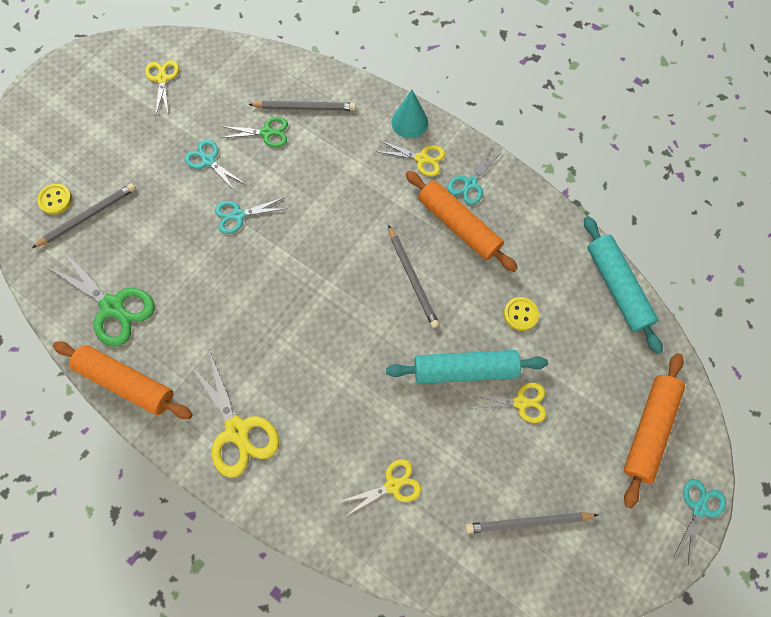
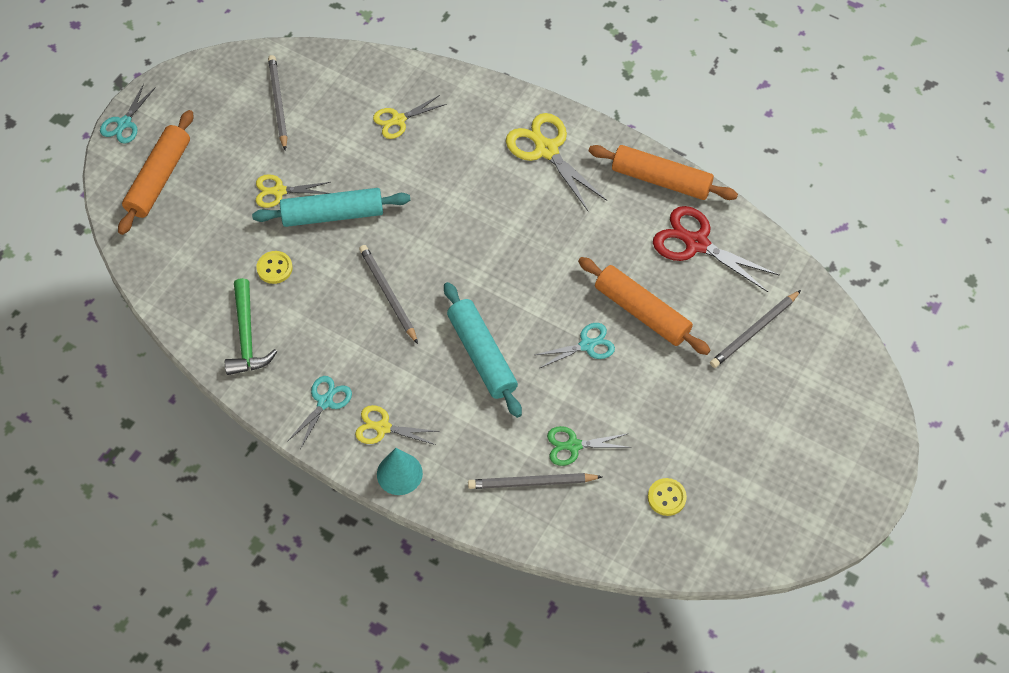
camera: 175 degrees right, 10 degrees down
(55, 199) = (797, 346): yellow button -> yellow button (666, 497)
(113, 306) = (696, 243): green scissors -> red scissors
(162, 79) = (720, 508): yellow scissors -> none
(208, 161) = (635, 405): turquoise scissors -> none
(458, 226) = (339, 353): orange rolling pin -> orange rolling pin (642, 312)
(528, 522) = (278, 103): grey pencil -> grey pencil turned 90 degrees counterclockwise
(542, 247) = (247, 337): none -> green hammer
(617, 287) = (170, 302): turquoise rolling pin -> turquoise rolling pin (481, 355)

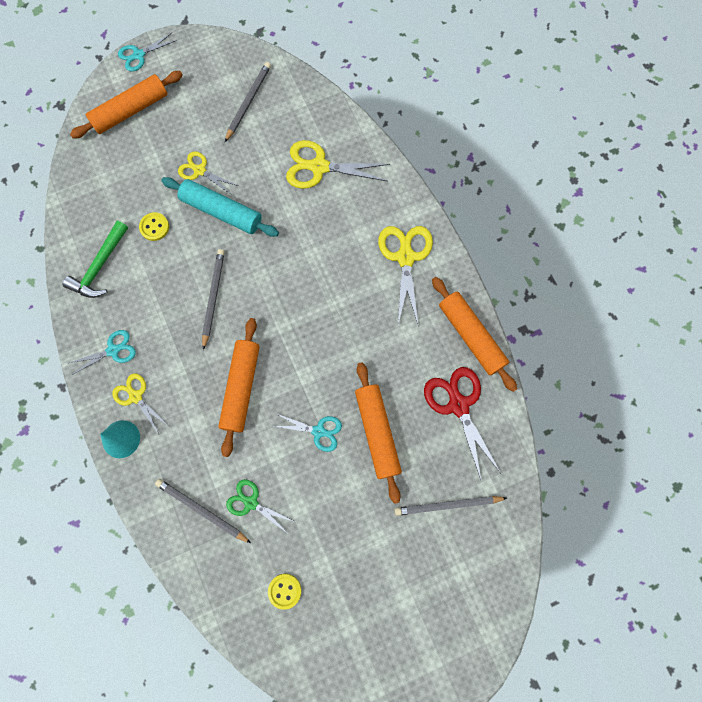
camera: 35 degrees right, 15 degrees up
(398, 120) = (319, 167): yellow scissors -> yellow scissors, size x1.65
(481, 355) = (241, 388): turquoise rolling pin -> orange rolling pin

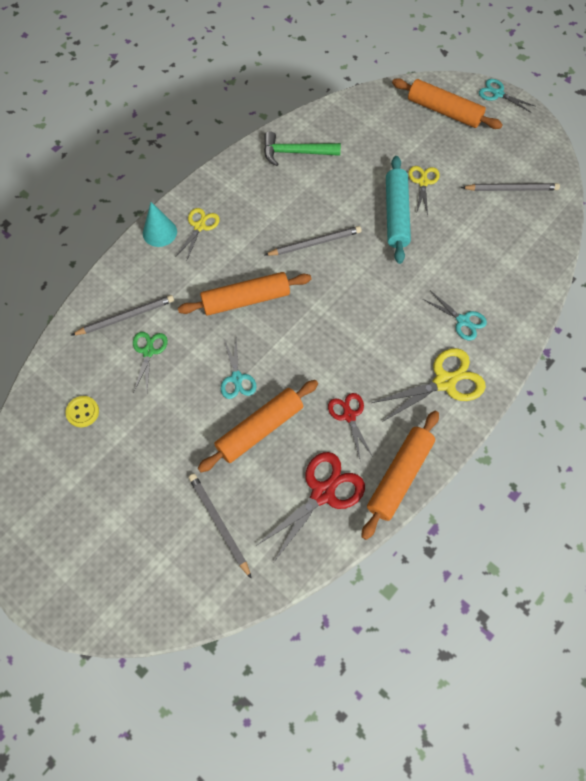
camera: 65 degrees right, 10 degrees down
(113, 350) = (230, 193): turquoise scissors -> turquoise scissors (462, 320)
(154, 227) = (352, 173): yellow button -> none
(201, 510) = (126, 317): grey pencil -> grey pencil turned 60 degrees clockwise
(319, 167) = (487, 271): yellow scissors -> none
(400, 350) = (349, 416): none -> red scissors

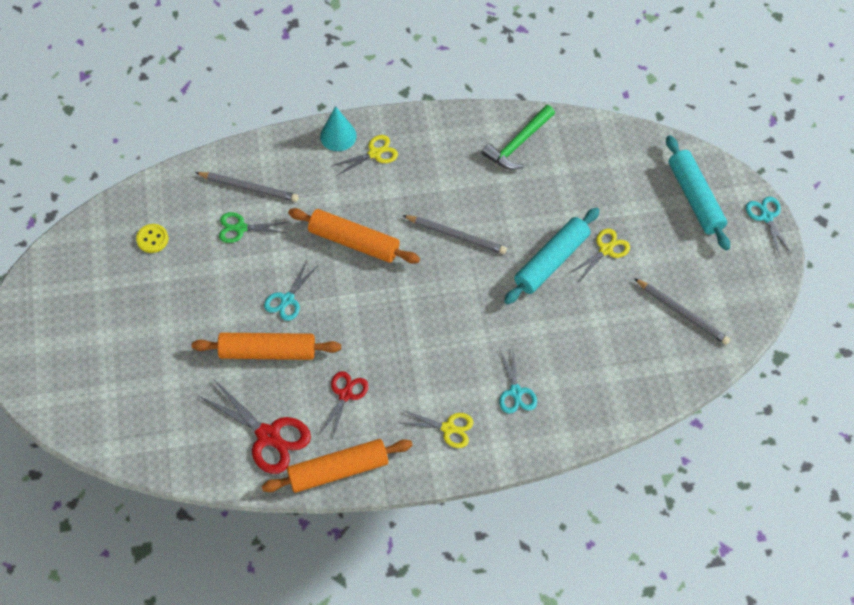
camera: 40 degrees right, 5 degrees down
(148, 351) = (241, 228): green scissors -> green scissors turned 135 degrees counterclockwise
(219, 523) = (173, 397): grey pencil -> none
(295, 152) = (518, 144): green hammer -> green hammer turned 90 degrees counterclockwise
(322, 493) = (268, 436): red scissors -> red scissors turned 45 degrees clockwise
(444, 111) = (695, 198): orange rolling pin -> turquoise rolling pin
(444, 382) = (448, 428): yellow scissors -> yellow scissors, size x0.61

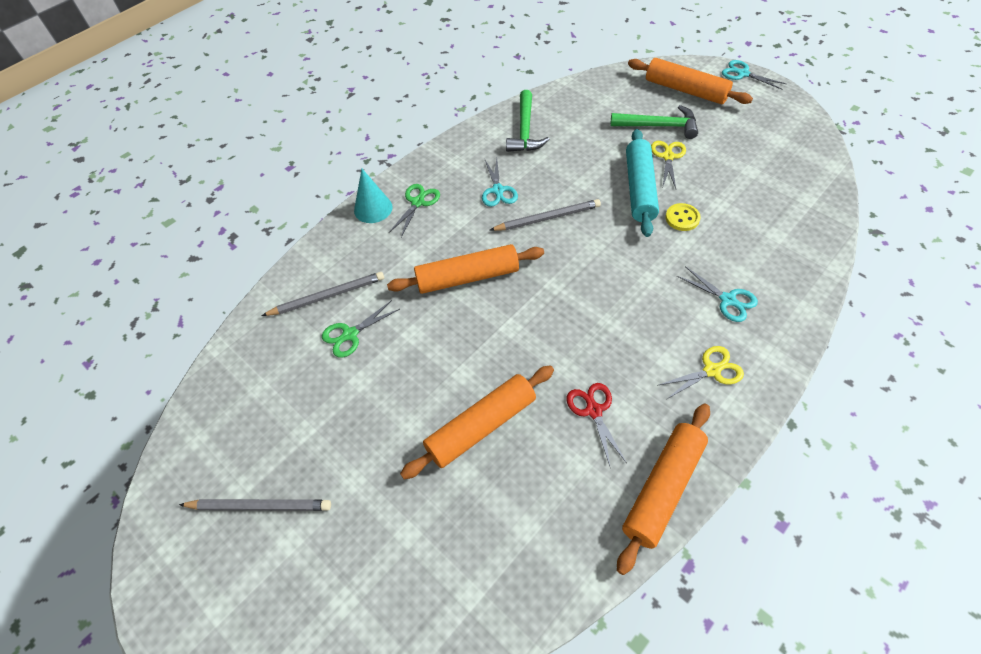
camera: 35 degrees left, 5 degrees down
(152, 239) = (265, 404): yellow button -> yellow button (682, 218)
(268, 436) = (562, 509): red scissors -> none
(287, 299) = (454, 365): turquoise scissors -> turquoise scissors (498, 190)
(374, 153) = (418, 202): yellow scissors -> green scissors
(631, 217) = (659, 126): none -> green hammer
(682, 313) = (769, 162): grey pencil -> grey pencil (260, 506)
(695, 198) = (685, 90): turquoise rolling pin -> orange rolling pin

